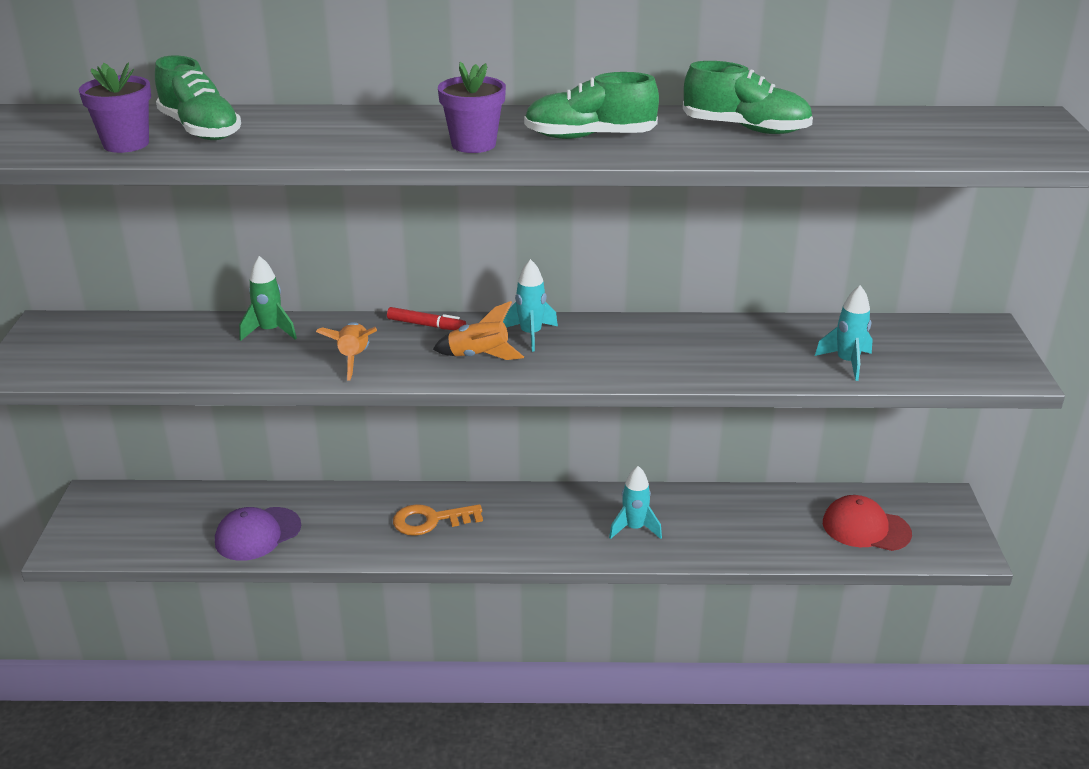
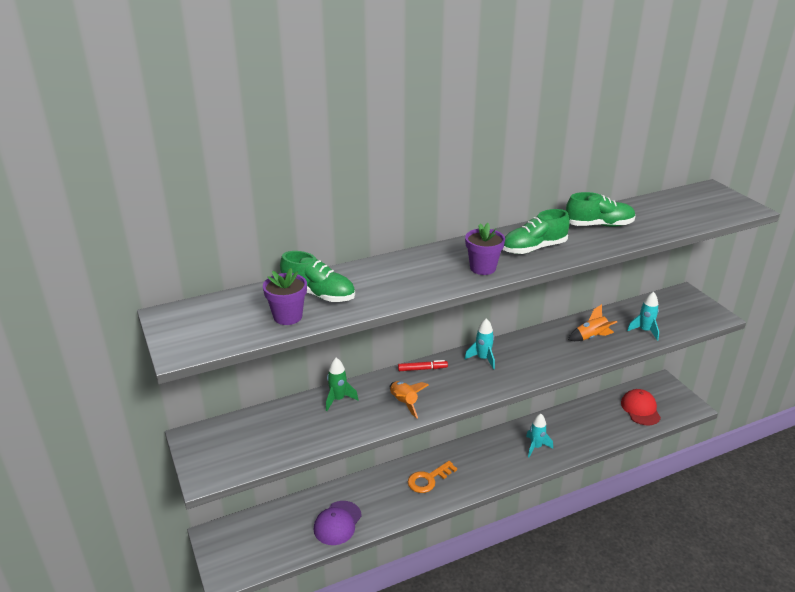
camera: 25 degrees left, 0 degrees up
(479, 356) = (469, 381): orange rocket -> orange rocket (591, 337)
(866, 528) = (640, 409): red cap -> red cap turned 90 degrees clockwise

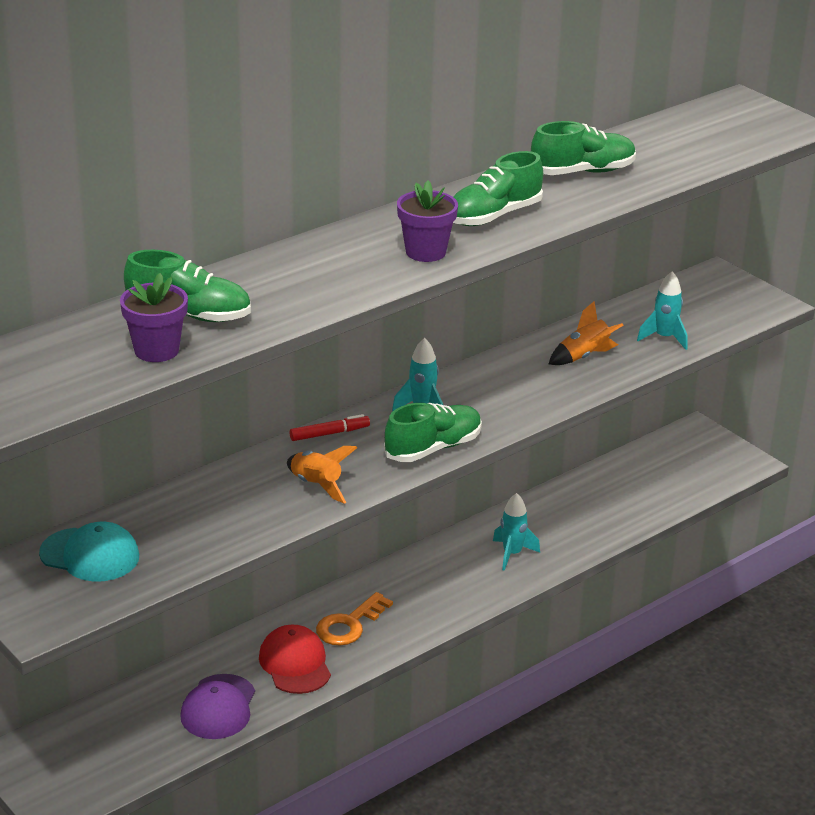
camera: 15 degrees left, 0 degrees up
(254, 431) = (90, 555): none -> turquoise cap
(338, 399) = (208, 493): green rocket -> none
(482, 387) = (433, 448): none -> green shoe
(640, 409) = (667, 476): red cap -> red cap (295, 664)

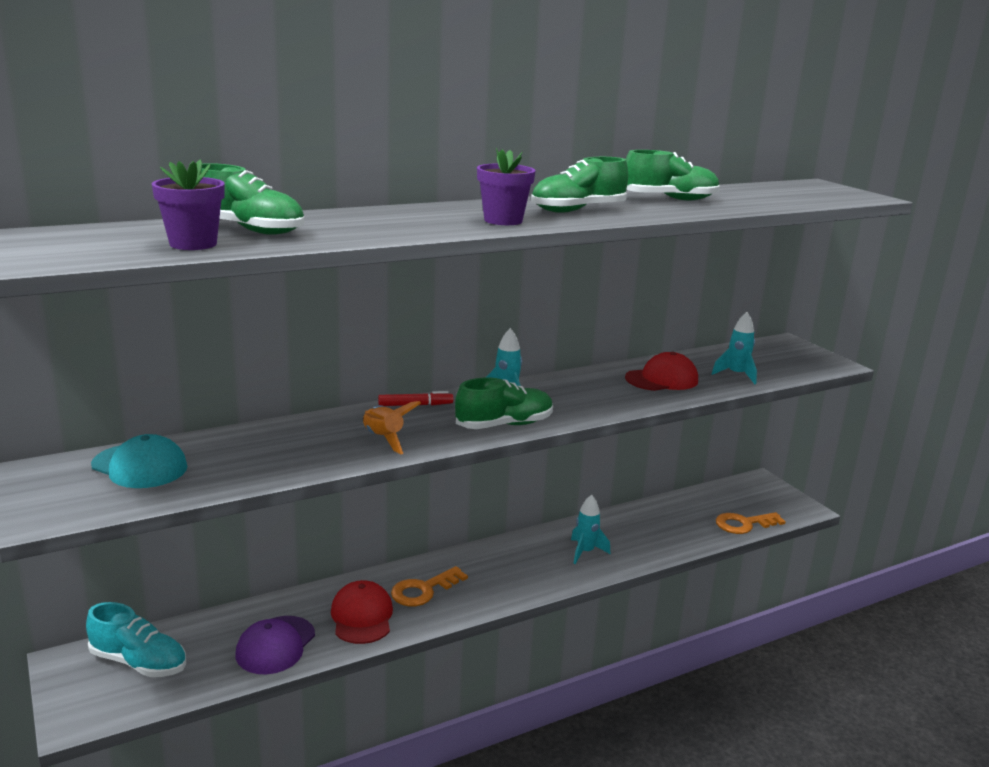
camera: 10 degrees right, 10 degrees down
(86, 745) = (139, 662): none -> turquoise shoe
(584, 356) = (662, 379): orange rocket -> red cap
(682, 493) = (744, 524): none -> orange key

